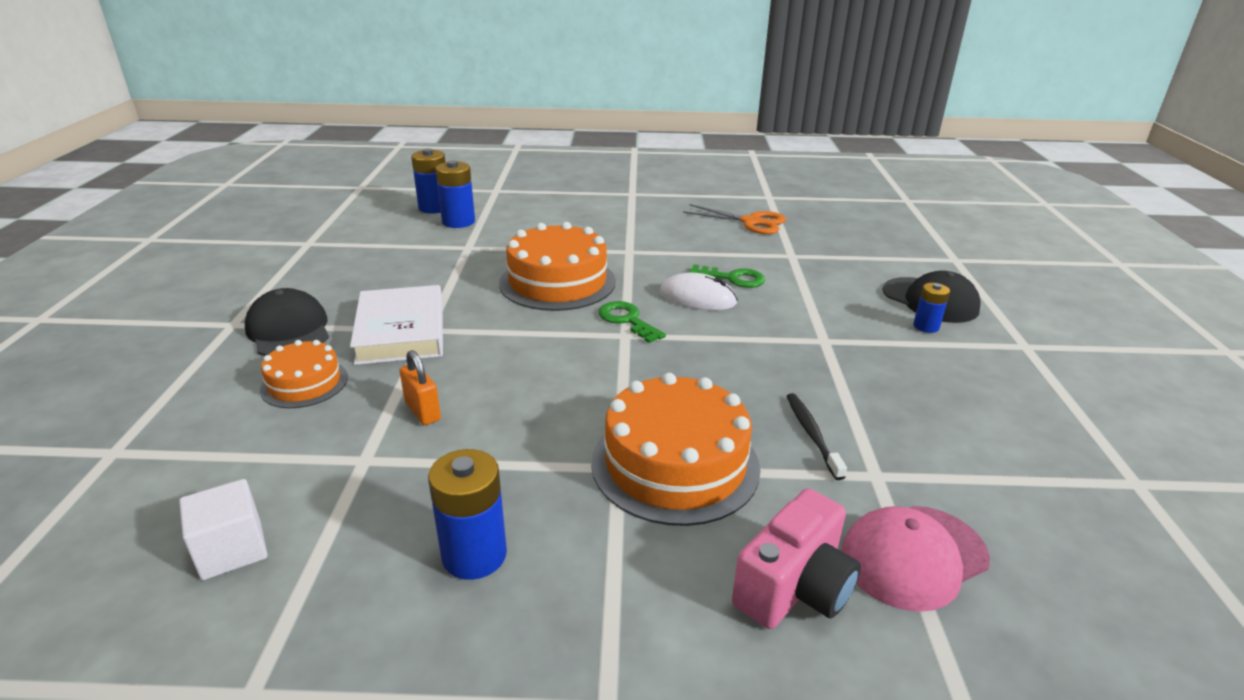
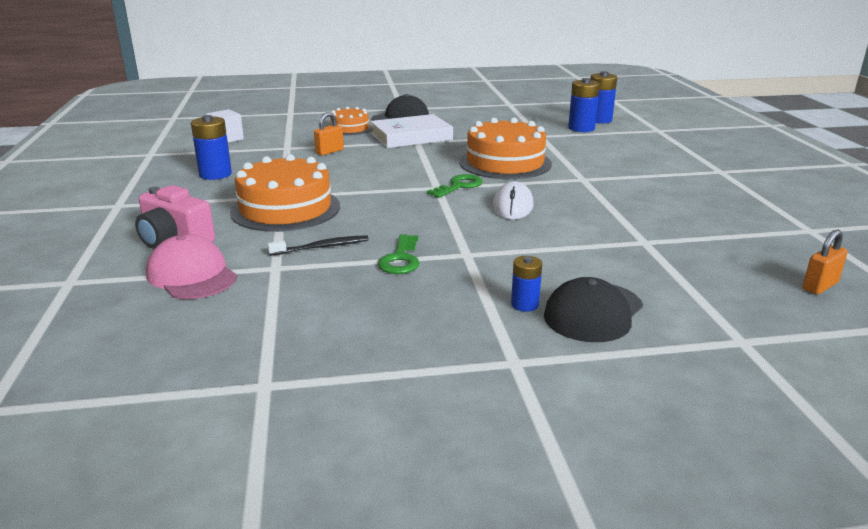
camera: 80 degrees right, 5 degrees down
(733, 278) = (563, 217): green key -> green key (401, 259)
(751, 222) = (714, 222): orange scissors -> none
(865, 218) = (820, 286): none -> orange padlock

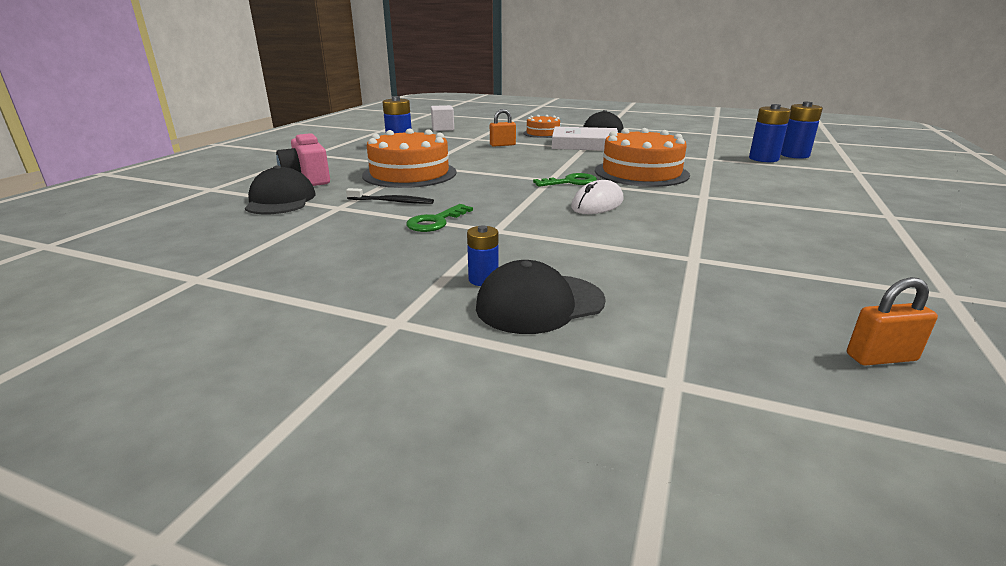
camera: 30 degrees right, 0 degrees up
(192, 275) = (280, 200): pink cap -> black cap

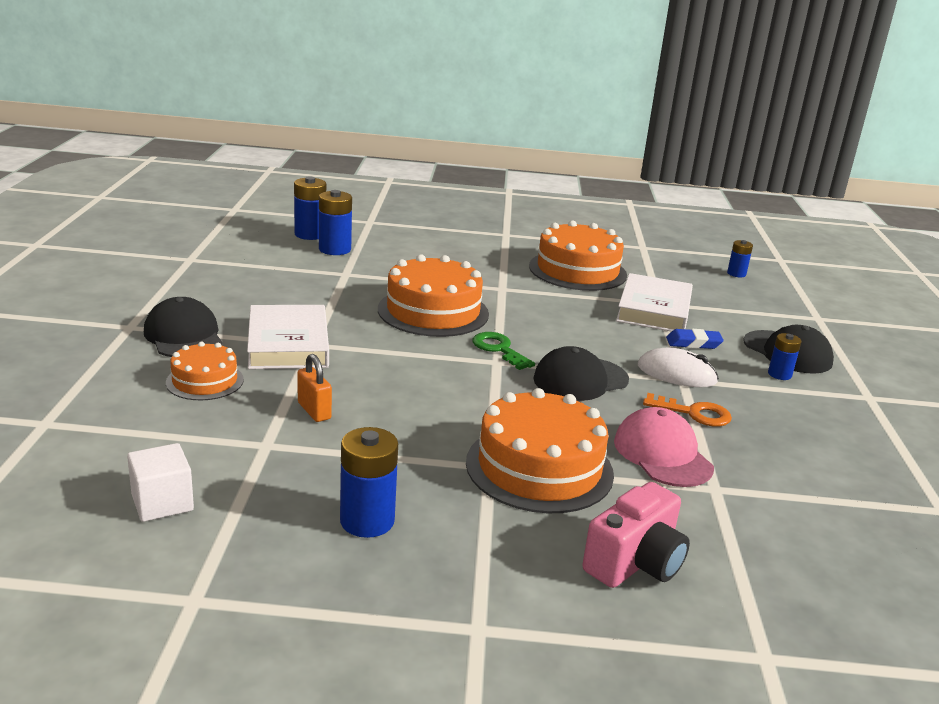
camera: 110 degrees left, 0 degrees up
(280, 200) = (738, 548): black cap -> black cap (580, 379)
(392, 201) = (662, 454): black toothbrush -> pink cap
(436, 222) = (694, 413): green key -> orange key
(574, 252) = (693, 343): none -> blue eraser
(597, 204) = (566, 335): white mouse -> white mouse (676, 374)
(670, 250) = (653, 310): none -> white book
(784, 233) = (577, 270): none -> orange cake
(881, 357) = (736, 274): orange padlock -> blue battery

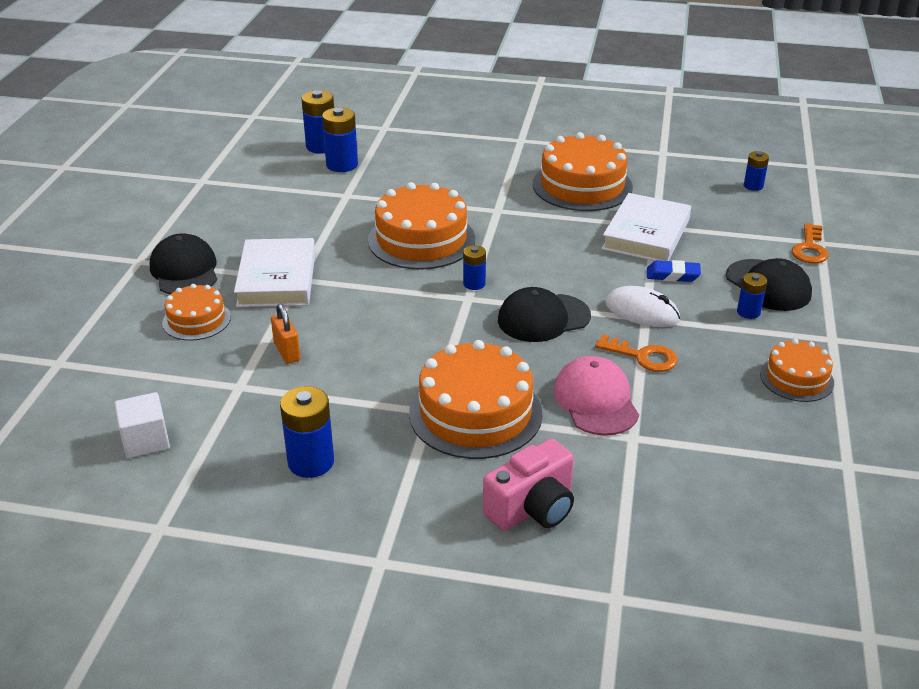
camera: 10 degrees right, 10 degrees up
(499, 349) = (474, 284): green key -> blue battery
(811, 323) = (810, 248): none -> orange key
(853, 431) = (796, 378): none -> orange cake

